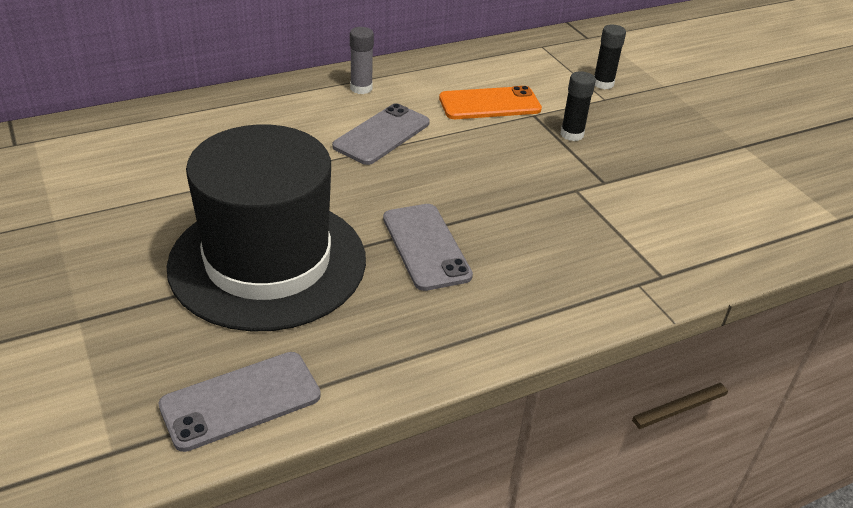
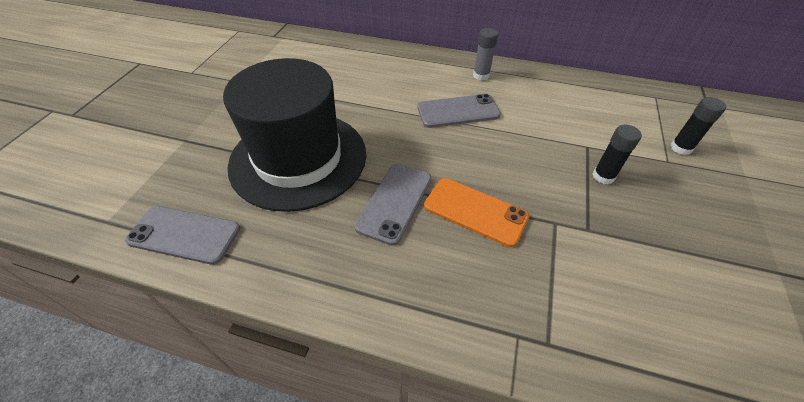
camera: 45 degrees right, 10 degrees up
(489, 104) = (560, 123): orange phone -> orange phone (475, 211)

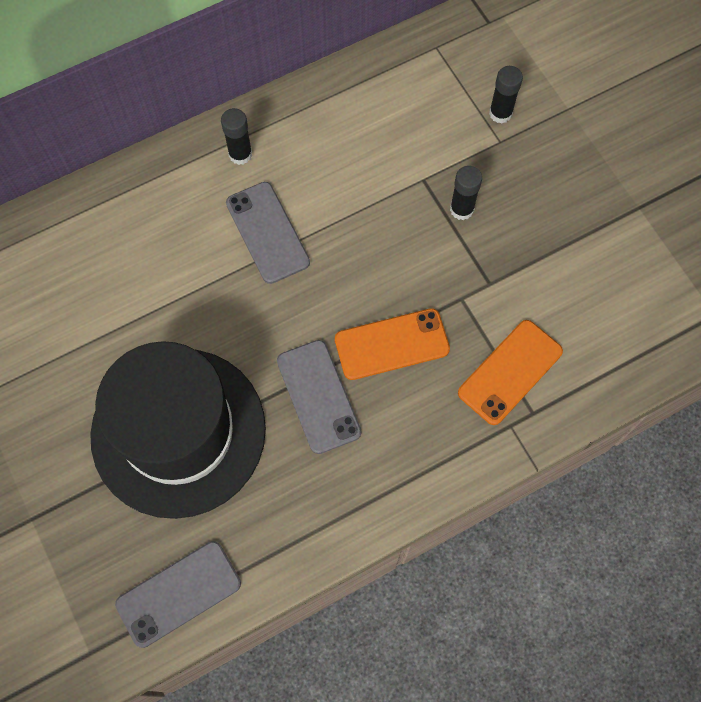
camera: 45 degrees left, 20 degrees up
(458, 111) = (267, 233): grey phone -> grey phone turned 60 degrees counterclockwise
(481, 75) = (240, 154): grey glue stick -> black glue stick
(553, 297) = (510, 372): none -> orange phone

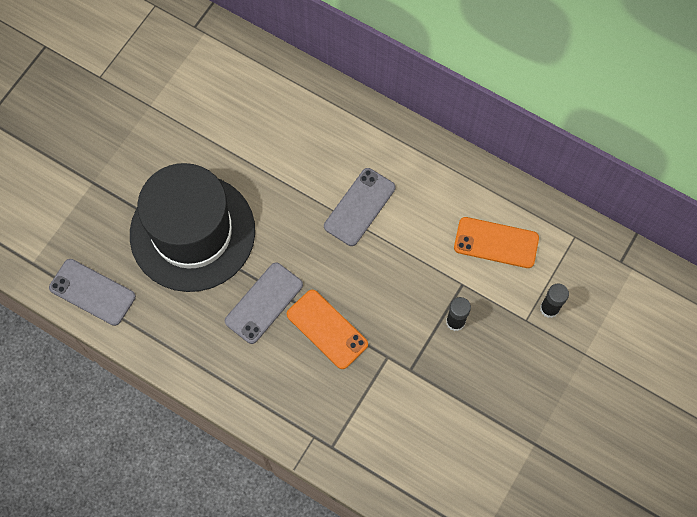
camera: 60 degrees right, 0 degrees up
(240, 154) = (406, 157): black glue stick -> none
(510, 372) = (352, 417): orange phone -> orange phone (496, 243)

